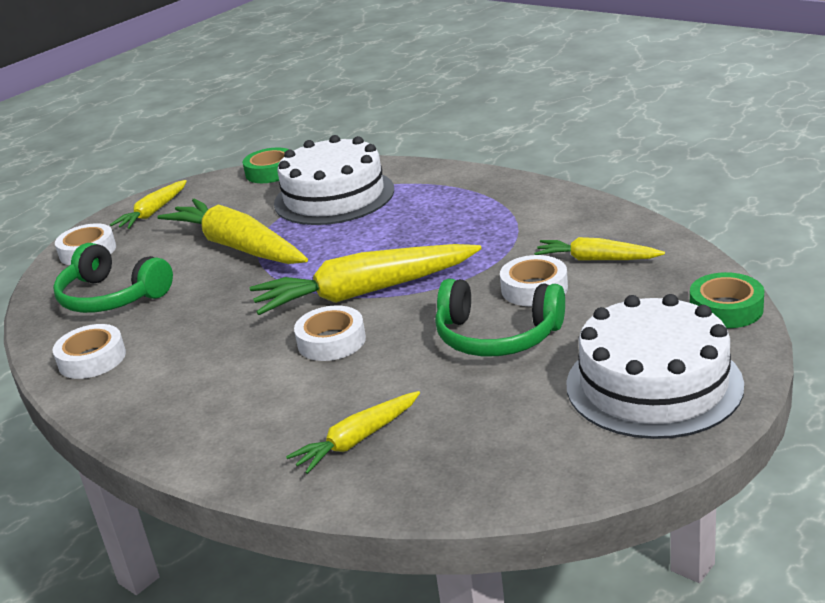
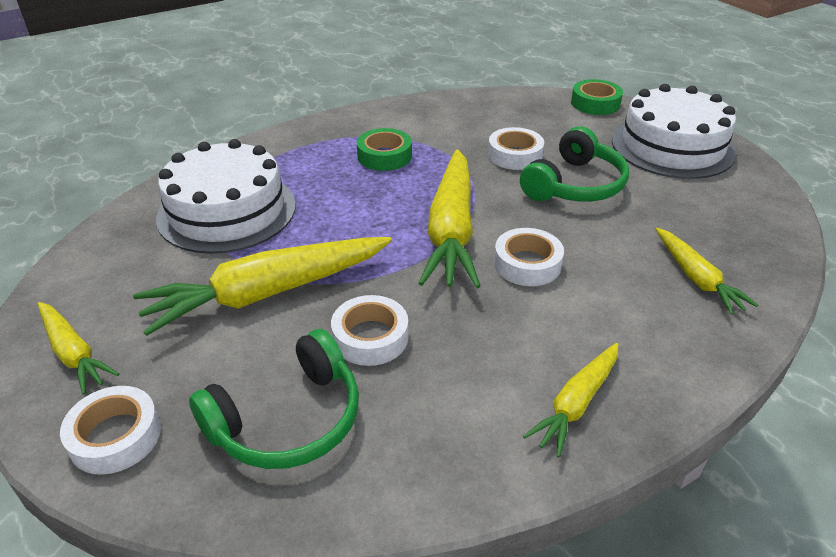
camera: 75 degrees left, 10 degrees up
(92, 359) = (442, 454): white tape -> white tape (370, 337)
(270, 172) = (99, 240): green tape -> green tape (384, 156)
(597, 259) = (492, 124): yellow carrot -> yellow carrot (576, 403)

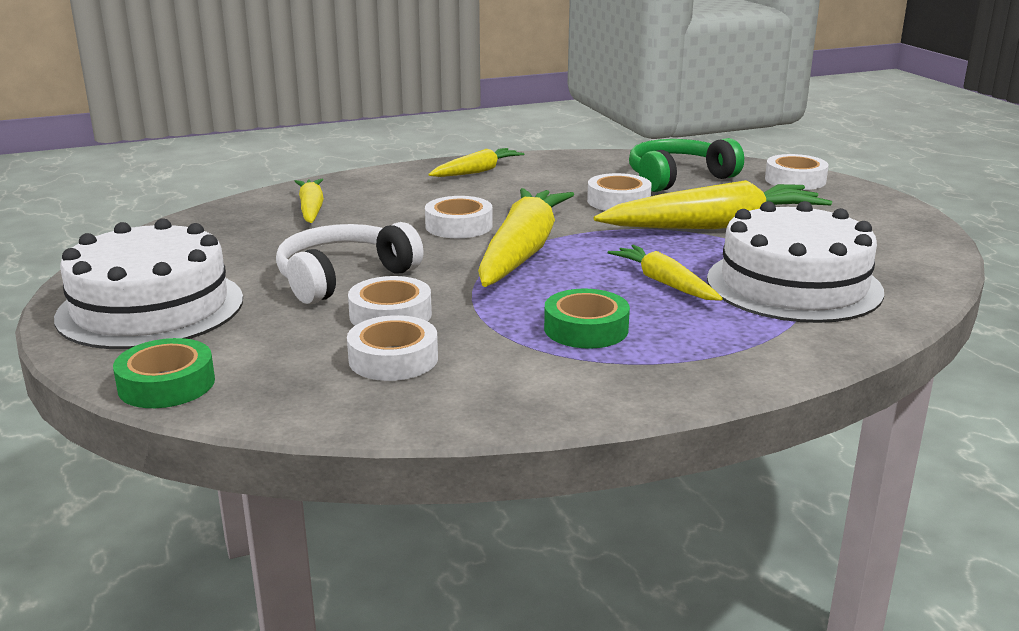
camera: 170 degrees left, 15 degrees down
(73, 353) = (866, 209): yellow carrot -> yellow carrot (665, 283)
(491, 126) = (393, 359): none -> white tape
(574, 185) = (343, 277): green headphones -> white headphones

